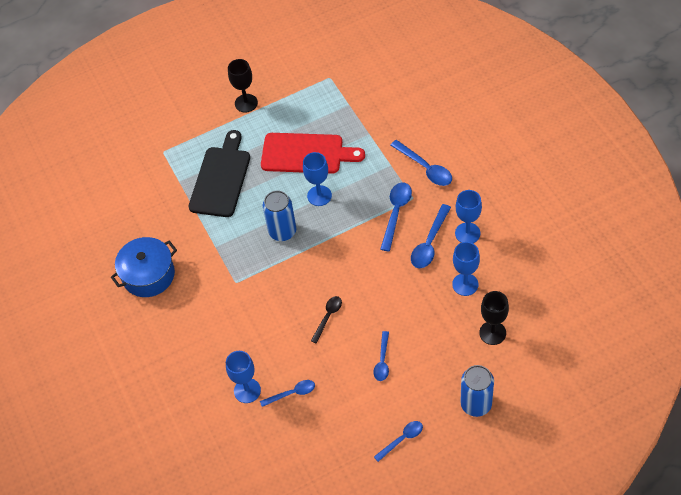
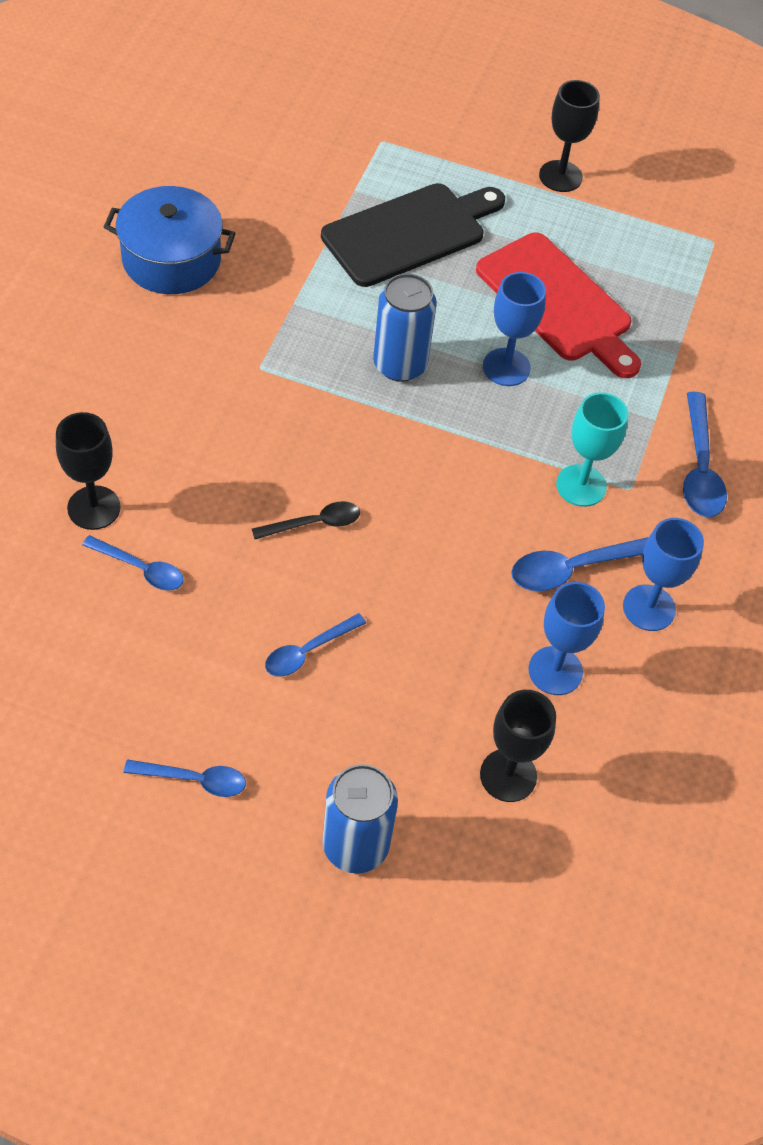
camera: 35 degrees right, 0 degrees up
(247, 390) = (94, 508): blue goblet -> black goblet
(396, 213) = (581, 485): blue spoon -> turquoise goblet

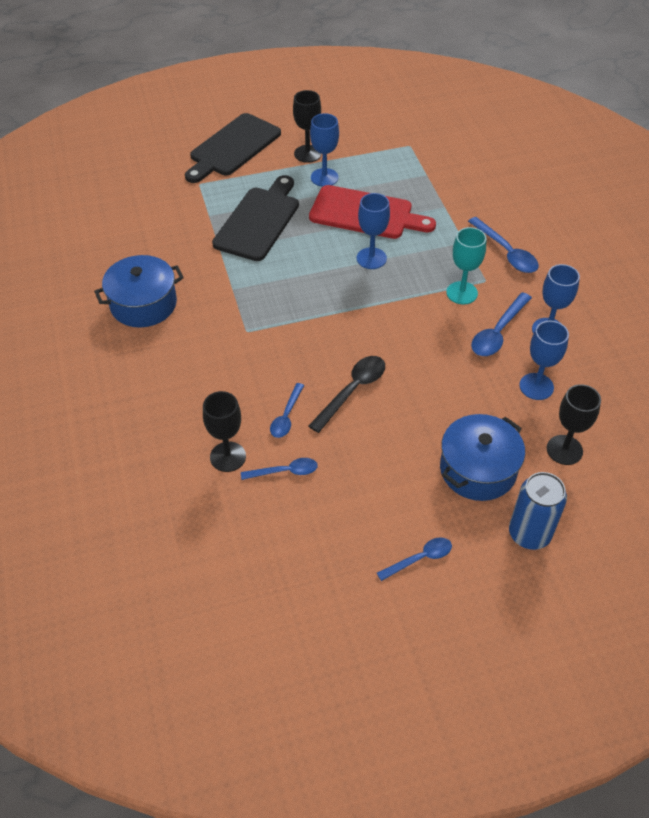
camera: 30 degrees left, 5 degrees down
(308, 651) = (412, 455): blue spoon -> blue spoon (286, 416)
(314, 523) = (352, 391): black spoon -> black spoon, size x1.53
(371, 723) = (478, 469): none -> blue pot
(400, 364) = (318, 287): blue can -> none
(470, 114) = (233, 147): none -> black cutting board
(551, 221) = (324, 177): none -> blue goblet

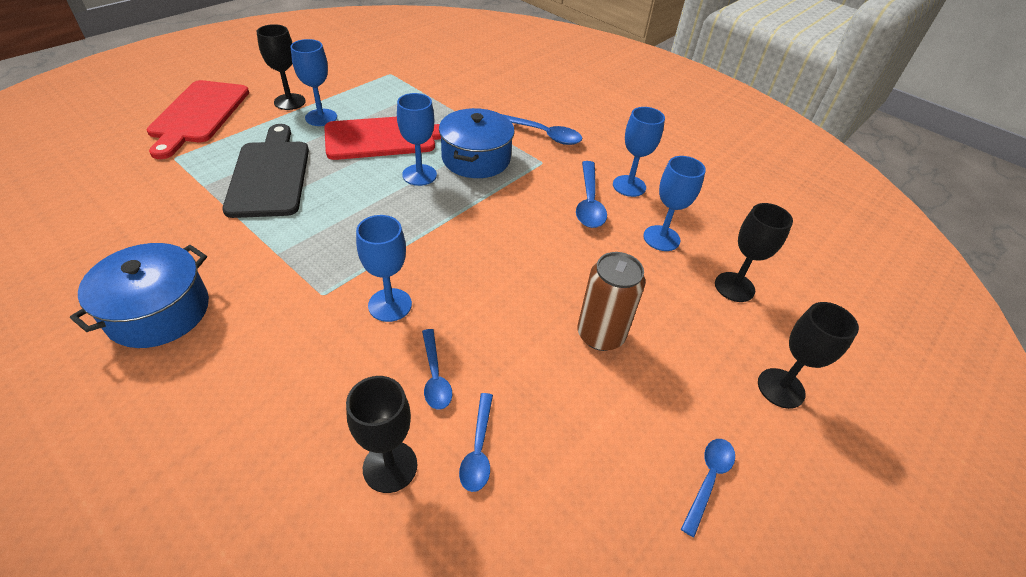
camera: 35 degrees left, 5 degrees down
(233, 147) = (198, 114): black cutting board -> red cutting board
(285, 471) = (478, 449): blue spoon -> blue spoon turned 135 degrees clockwise
(286, 356) = (390, 305): none -> blue goblet
(352, 391) = (492, 314): black spoon -> none
(421, 438) = (600, 335): none -> brown can
(462, 293) = (529, 179): turquoise goblet -> none
(478, 469) = (679, 342): blue pot -> blue pot (476, 159)
(529, 533) = (781, 388): blue can -> black goblet

